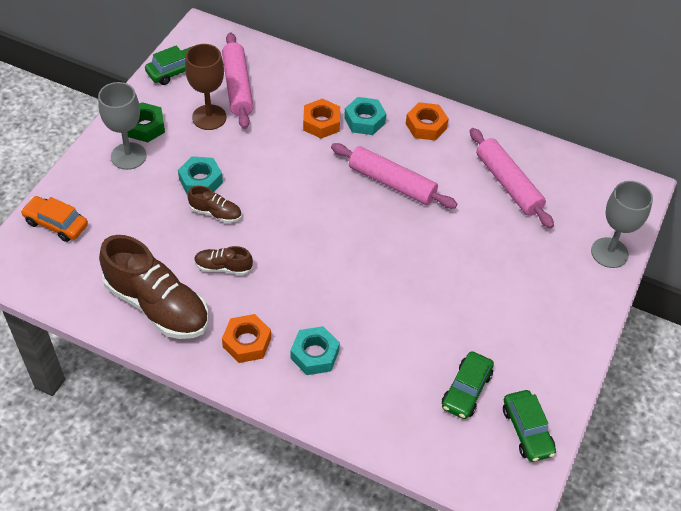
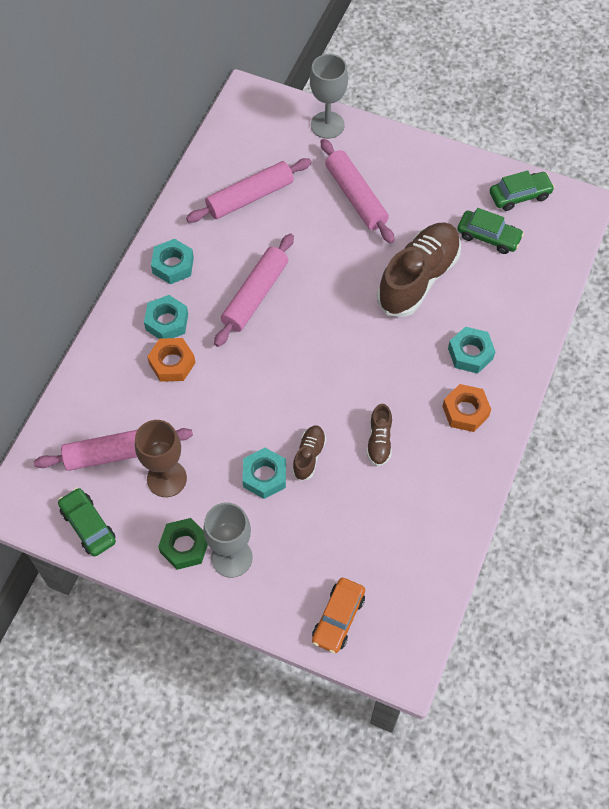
camera: 90 degrees left, 10 degrees up
(157, 305) = (433, 497): brown shoe -> brown shoe (418, 278)
(426, 126) = (173, 265): orange nut -> turquoise nut
(514, 270) = (355, 197): none -> pink rolling pin

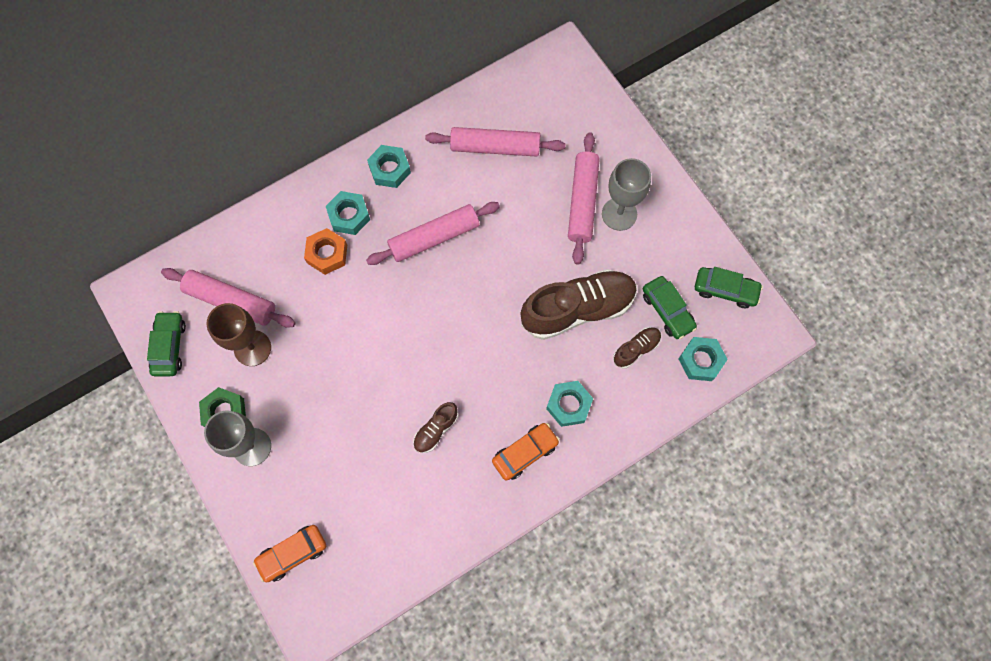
camera: 35 degrees right, 10 degrees up
(264, 476) = (326, 397): turquoise nut -> turquoise nut (701, 361)
(309, 456) = (372, 404): brown shoe -> brown shoe (636, 349)
(327, 125) = (609, 121): grey goblet -> grey goblet (619, 214)
(465, 411) = (525, 452): orange nut -> orange car

